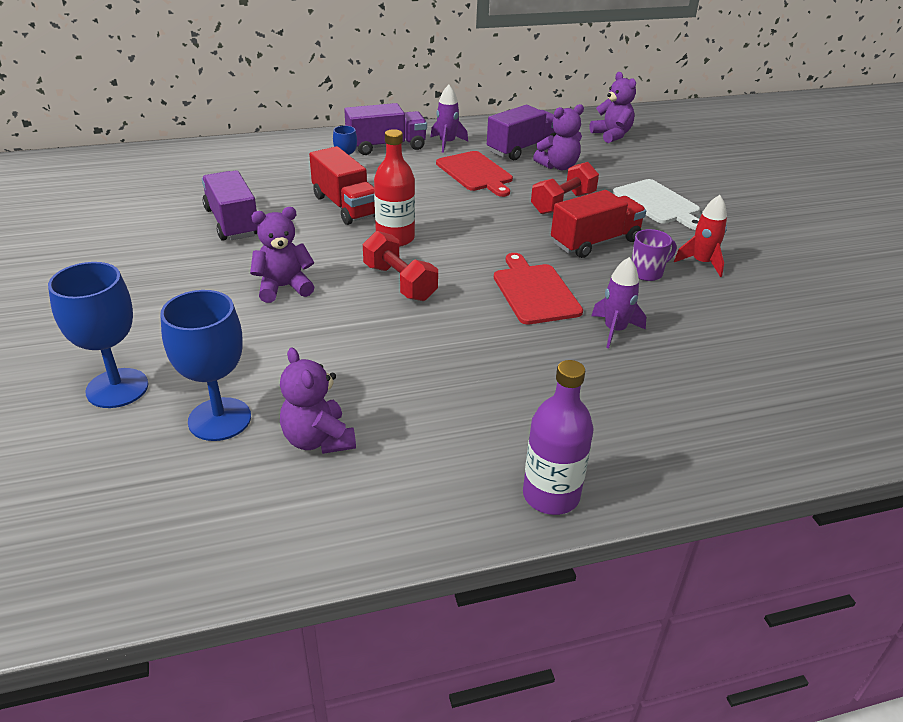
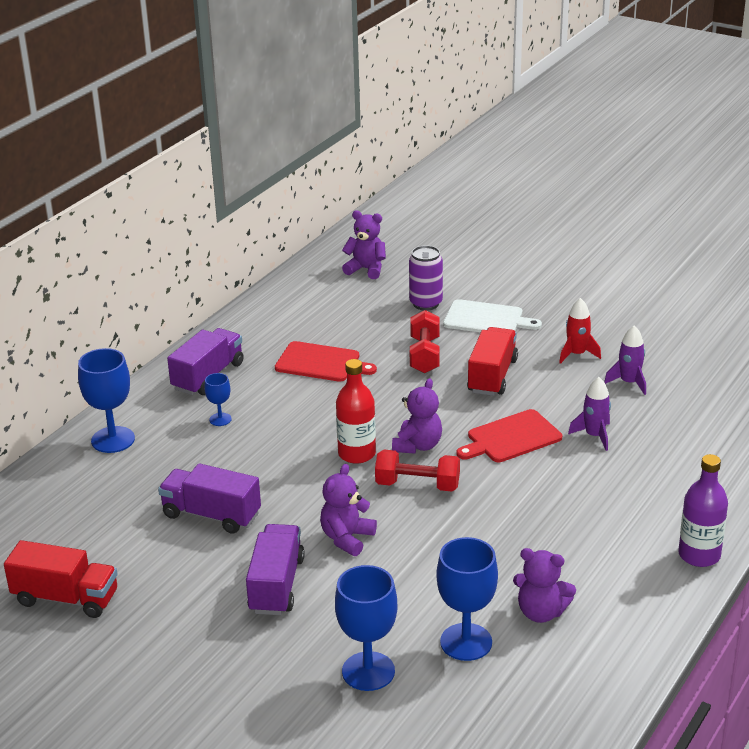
camera: 40 degrees left, 5 degrees down
(264, 152) = (113, 440): none -> blue goblet
(345, 206) = (273, 449): red truck -> red truck (66, 598)
(447, 143) = (252, 346): purple rocket -> purple rocket (629, 382)
(522, 149) = (319, 320): purple truck -> purple truck (276, 585)
(534, 292) = (511, 438): red cutting board -> red cutting board turned 60 degrees counterclockwise
(558, 166) = (372, 322): purple teddy bear -> purple teddy bear (417, 446)
(622, 173) = (426, 303): none -> purple can
(647, 272) = (556, 381): purple mug -> none

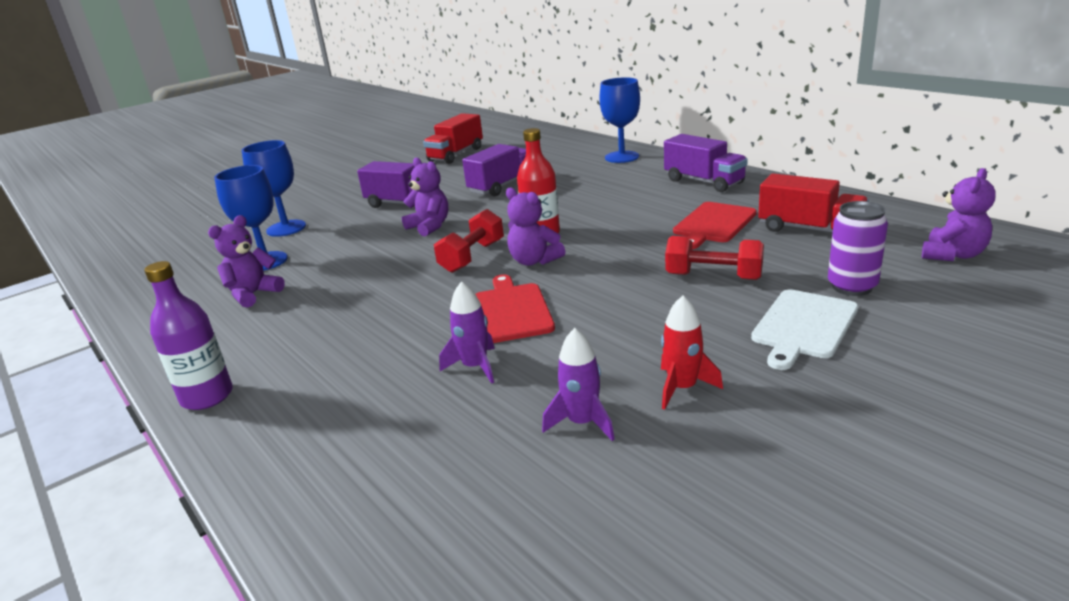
camera: 110 degrees right, 5 degrees down
(220, 419) = (630, 186): blue goblet -> none
(492, 376) = (648, 314): red truck -> red truck (810, 229)

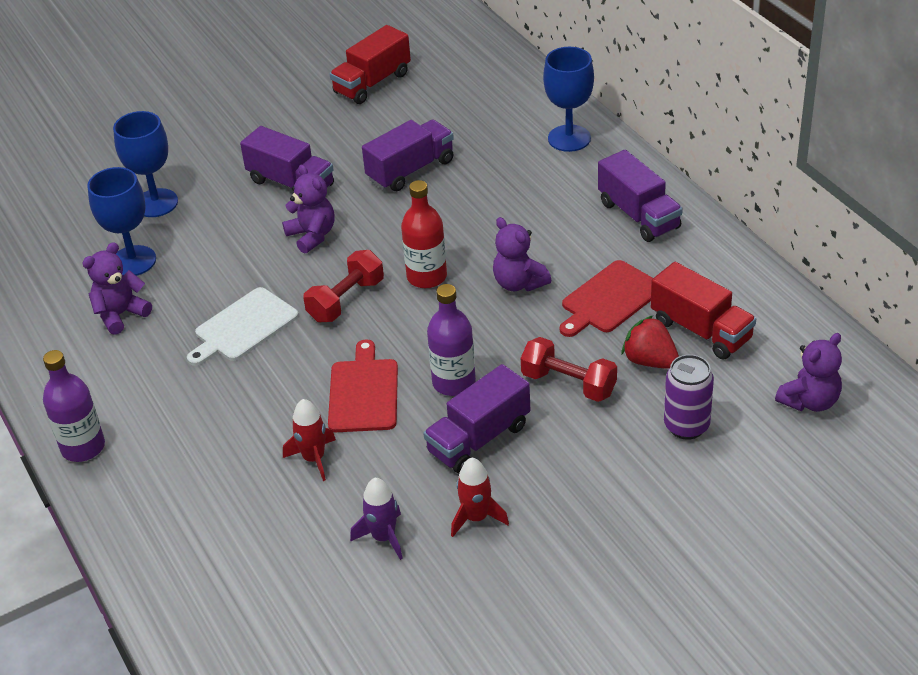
camera: 10 degrees right, 15 degrees up
(475, 367) = (314, 458): purple rocket -> red rocket
(534, 261) = (406, 321): purple teddy bear -> purple teddy bear (519, 283)
(600, 291) = (454, 382): none -> purple bottle
(647, 326) = (478, 438): none -> purple truck
(779, 252) = (650, 361): none -> red strawberry
(803, 326) = (612, 468): white cutting board -> white cutting board (243, 327)

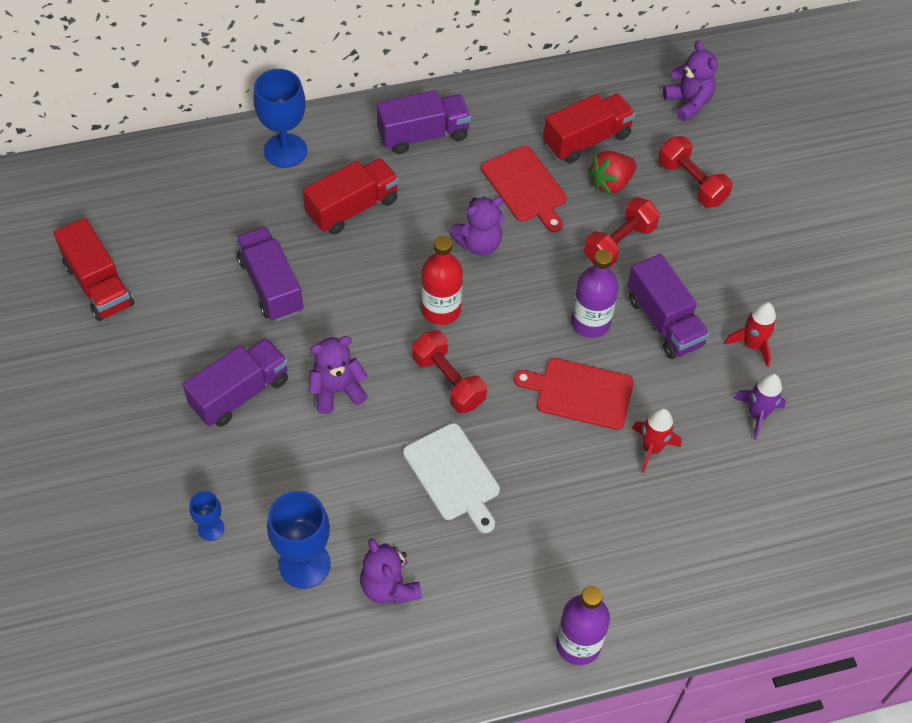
camera: 80 degrees left, 15 degrees up
(156, 203) = (211, 528): blue goblet -> blue goblet, size x0.52
(522, 194) = (352, 208): none -> red truck
(686, 426) = (691, 183): purple can -> red dumbbell

